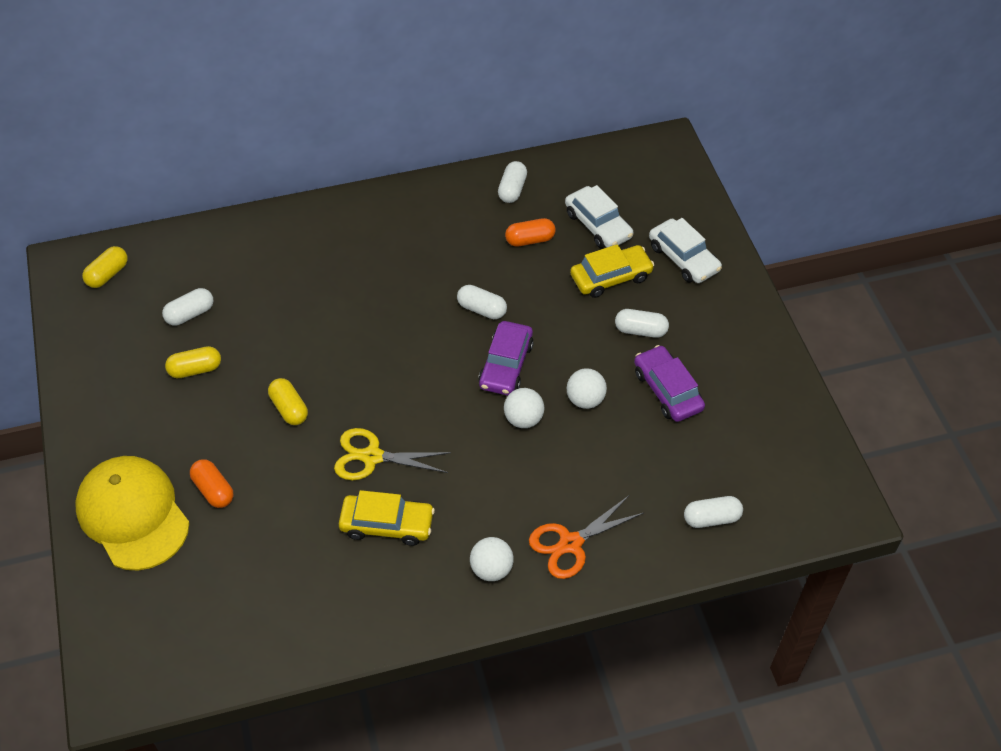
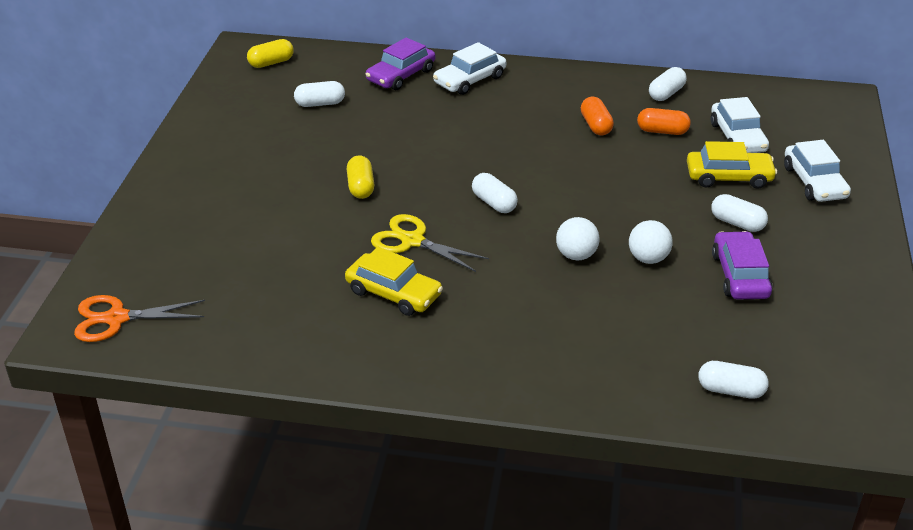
camera: 25 degrees right, 15 degrees down
(133, 514) = (177, 219): yellow cap -> none
(195, 369) = (298, 140): yellow capsule -> none
(213, 490) = (256, 223): orange capsule -> orange capsule (596, 126)
(321, 232) = (469, 80): none -> white car
(482, 309) = (584, 167): white capsule -> white capsule (494, 203)
(491, 569) = (472, 358): white ball -> none
(506, 365) = (583, 212): purple car -> purple car (401, 75)
(570, 543) = (565, 363): orange scissors -> orange scissors (116, 318)

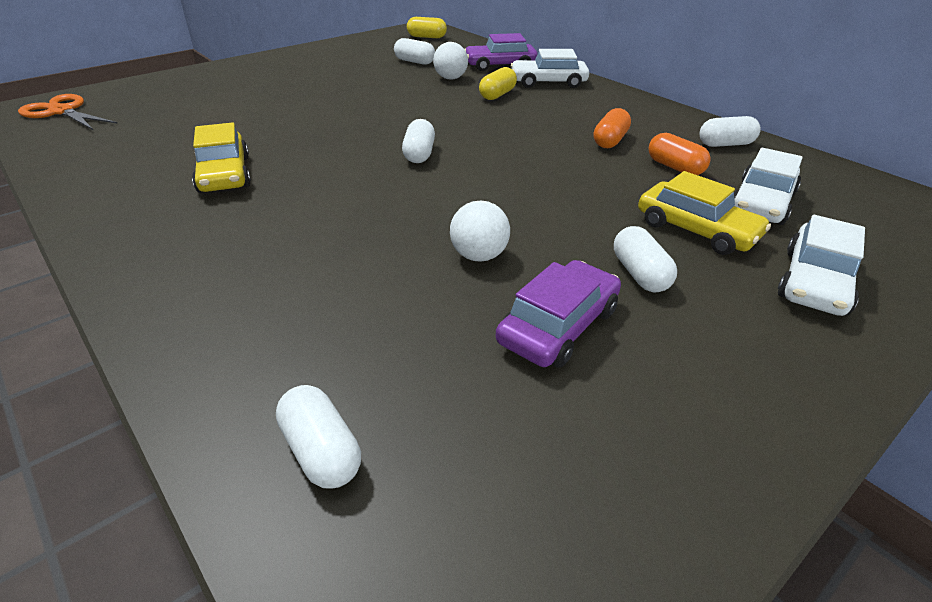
camera: 40 degrees right, 0 degrees up
(360, 187) = (345, 108): yellow capsule -> yellow capsule (497, 95)
(412, 241) = (309, 150): yellow scissors -> none
(576, 255) = (414, 219): white ball -> white ball (450, 78)

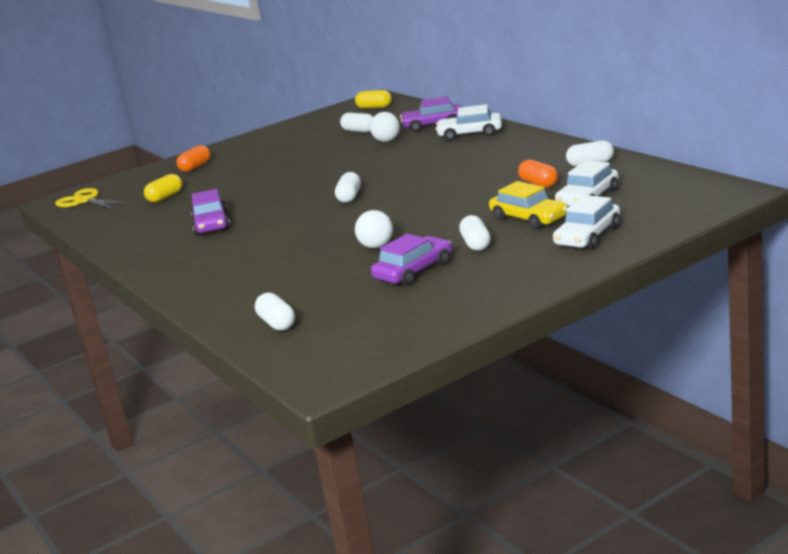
camera: 10 degrees right, 15 degrees down
(62, 111) = (85, 201): orange scissors -> yellow scissors
(224, 174) = (211, 224): yellow car -> purple car
(497, 95) = (422, 149): yellow capsule -> yellow capsule (165, 197)
(610, 141) = (499, 172): orange capsule -> orange capsule (195, 167)

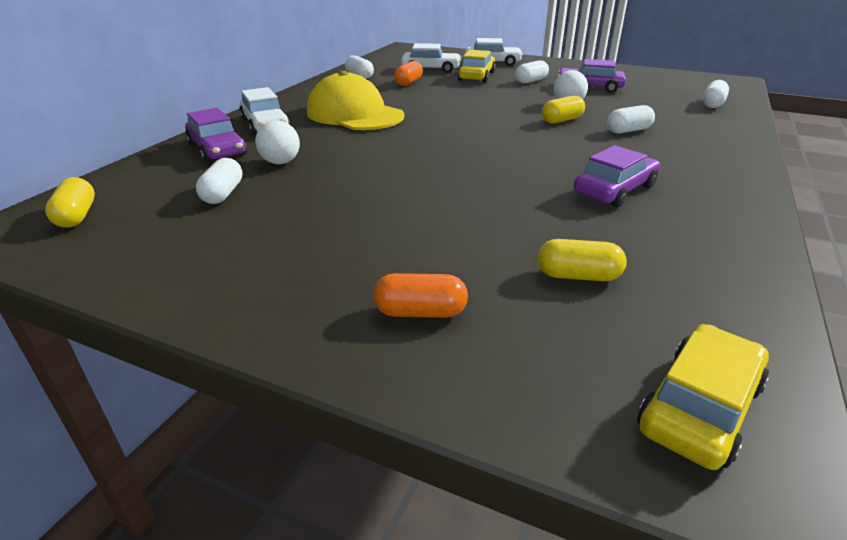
camera: 125 degrees left, 10 degrees up
(85, 201) = (699, 407): yellow scissors -> yellow car
(340, 234) = (561, 120): none -> yellow capsule
(349, 197) = (478, 137): white capsule -> white capsule (628, 130)
(459, 160) = (354, 114): none -> yellow cap

